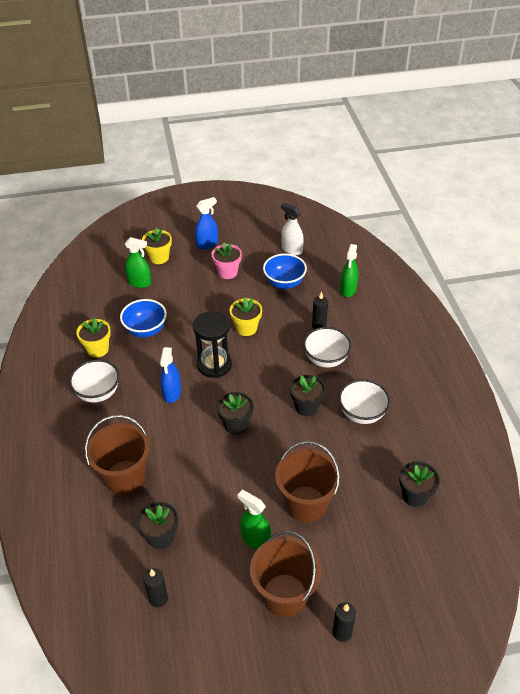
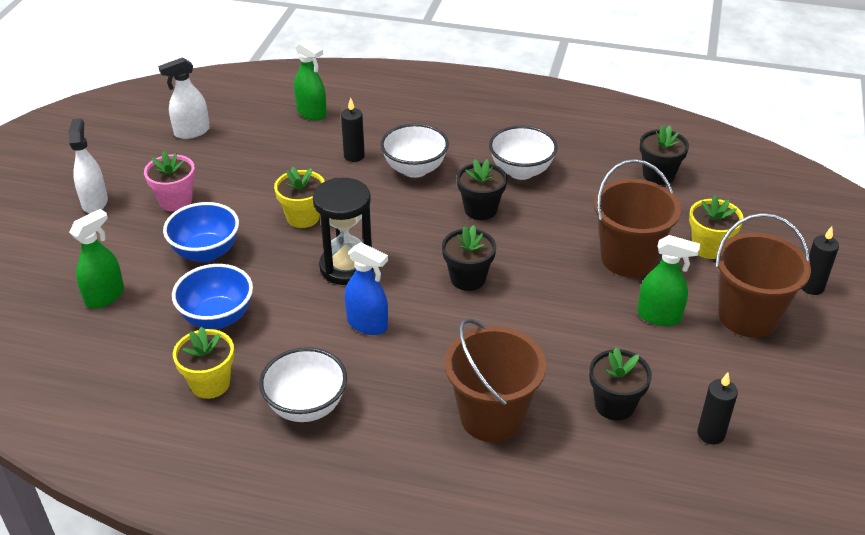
camera: 65 degrees left, 5 degrees down
(159, 257) = (69, 260): yellow flower pot -> yellow flower pot (709, 247)
(207, 244) = (95, 202): blue spray bottle -> white spray bottle
(255, 539) = (659, 316): green spray bottle -> green spray bottle turned 135 degrees counterclockwise
(284, 283) = (249, 158): blue bowl -> blue bowl (206, 252)

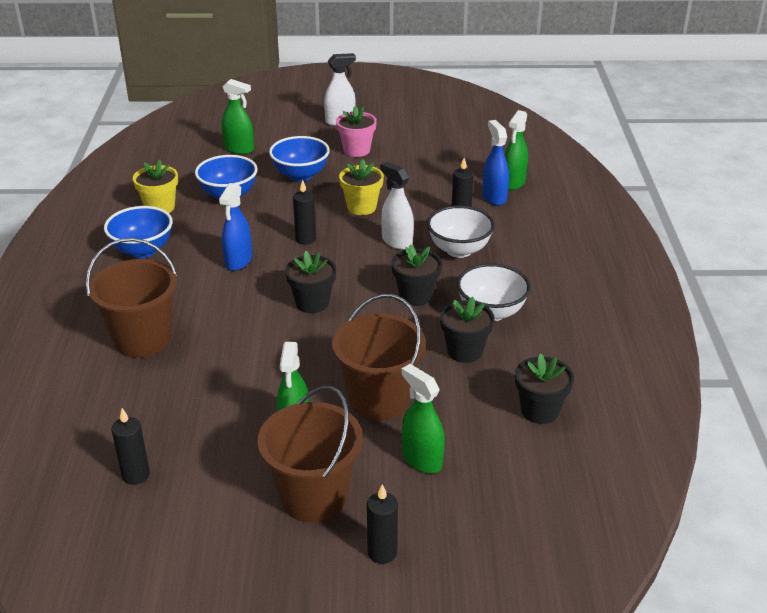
camera: 75 degrees right, 5 degrees down
(191, 132) = (450, 136): white spray bottle -> white spray bottle (397, 241)
(306, 406) = (142, 250): white bowl -> blue bowl
(332, 130) = (494, 197): none -> blue spray bottle
(347, 267) = (305, 239): black hourglass -> black candle
(614, 405) = (166, 408): black flower pot -> black flower pot (465, 351)
(709, 247) = (422, 459): yellow flower pot -> green spray bottle

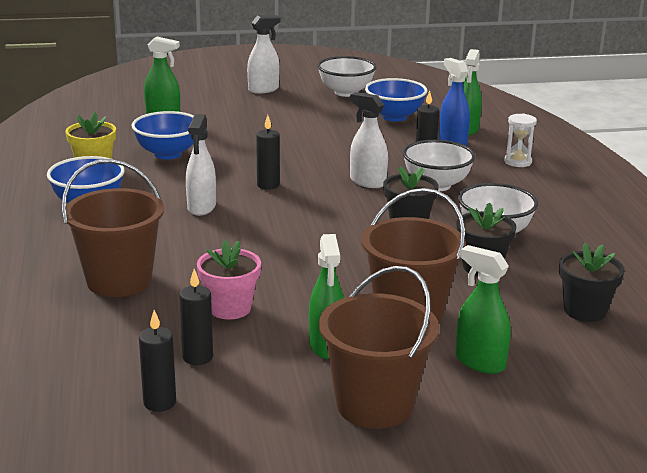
camera: 10 degrees left, 10 degrees down
(238, 261) = (201, 207): blue spray bottle -> white spray bottle
(300, 175) = (240, 134): blue bowl -> blue bowl (394, 117)
(312, 303) = (298, 237): black flower pot -> none
(356, 150) = (291, 111): pink flower pot -> pink flower pot (230, 308)
(361, 207) = (317, 156): yellow flower pot -> none
(382, 552) = (474, 448): black candle -> black candle (197, 357)
(415, 129) = (346, 92): none -> white bowl
(547, 226) = (517, 162): none -> white hourglass

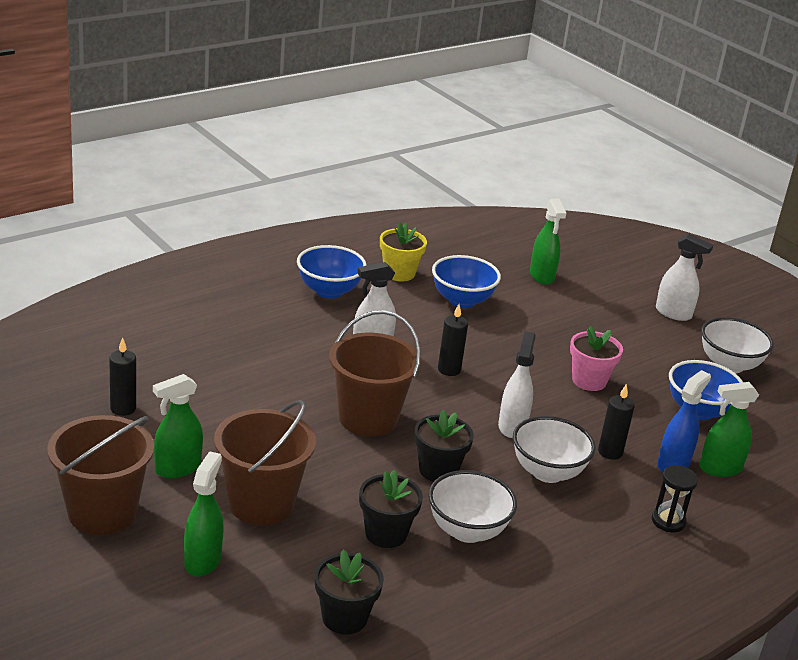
camera: 60 degrees right, 5 degrees up
(119, 280) = (213, 341): brown bucket -> brown bucket (368, 418)
(159, 402) = (52, 408): black candle -> none
(230, 308) = (206, 405): pink flower pot -> pink flower pot (589, 381)
(517, 162) = (668, 521): white hourglass -> black hourglass

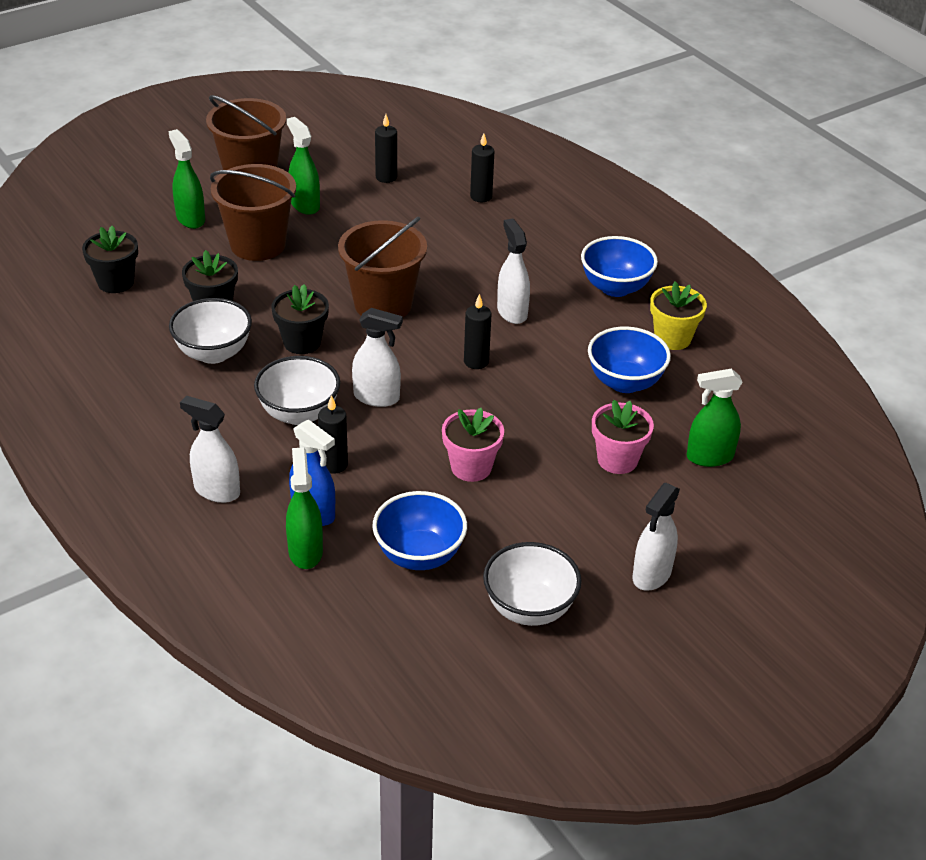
camera: 95 degrees right, 10 degrees up
(170, 349) = (481, 196): none -> black candle
(203, 560) = (190, 219): green spray bottle -> green spray bottle turned 135 degrees counterclockwise
(558, 314) = (617, 460): none -> pink flower pot
(668, 521) = (216, 490): black hourglass -> white spray bottle

